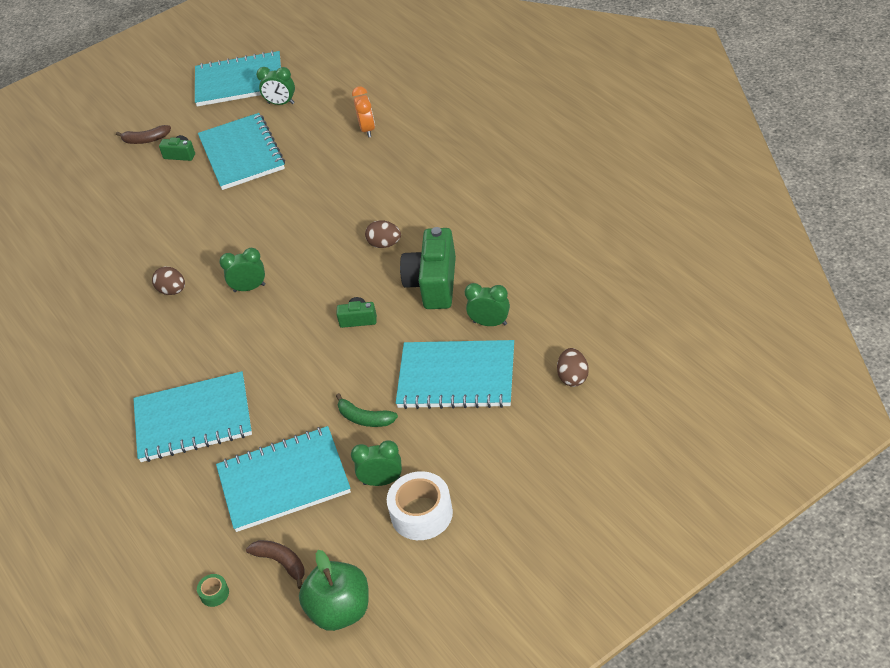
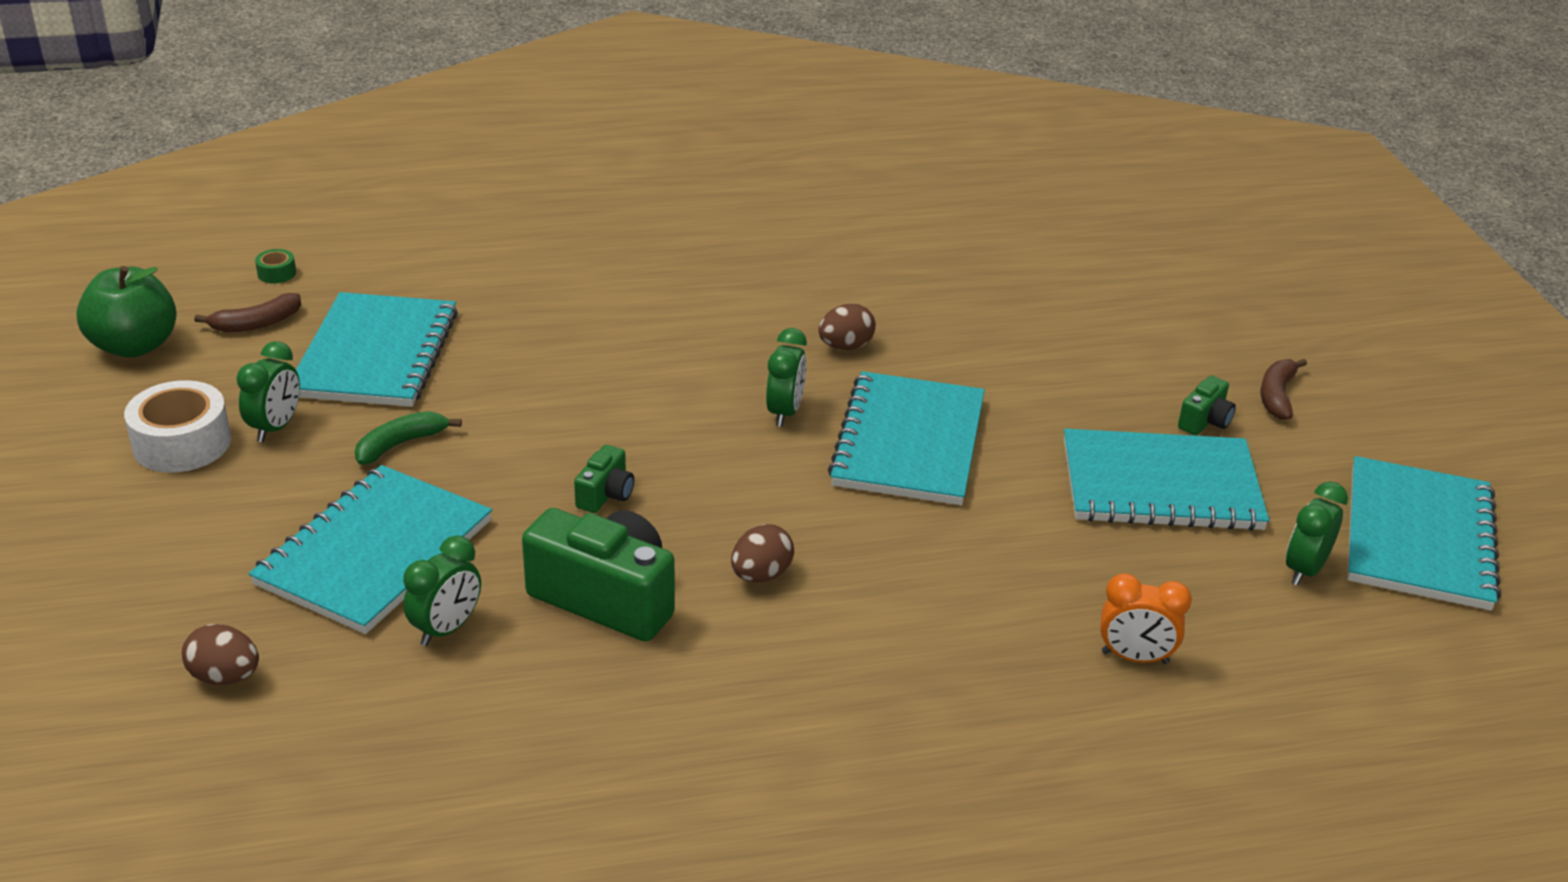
camera: 105 degrees right, 10 degrees down
(193, 419) = (565, 313): turquoise notebook -> turquoise notebook (908, 442)

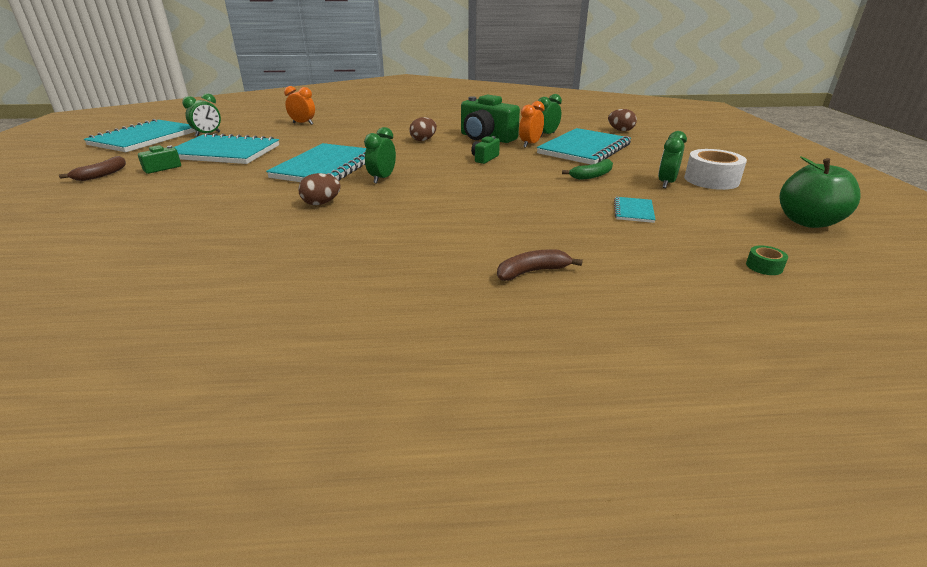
camera: 170 degrees left, 5 degrees down
(256, 324) = (737, 231): brown banana -> brown banana (532, 272)
(376, 354) = (633, 211): turquoise notebook -> turquoise notebook, size x0.43
(499, 568) = (530, 144): none -> orange clock

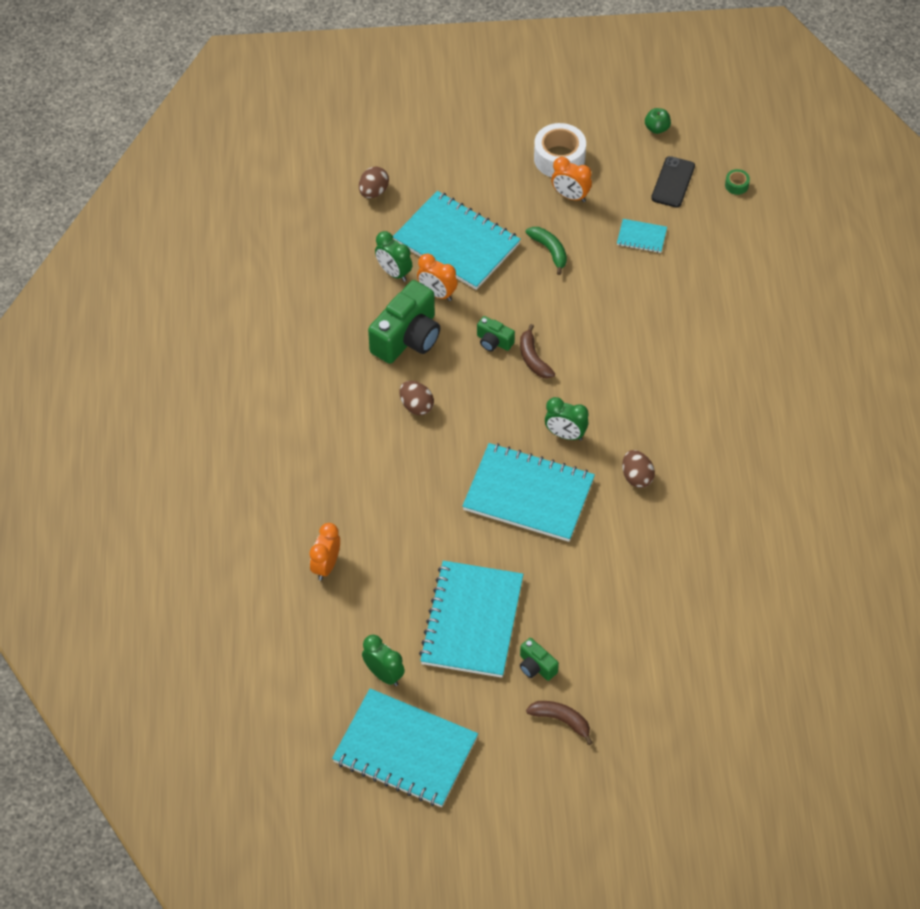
camera: 90 degrees left, 25 degrees up
(532, 272) = (756, 320): brown banana -> brown banana (533, 358)
(666, 183) = (570, 196): green clock -> orange clock
(730, 228) = (673, 182): none -> black phone
(807, 222) = (657, 128): green apple -> green apple, size x0.49

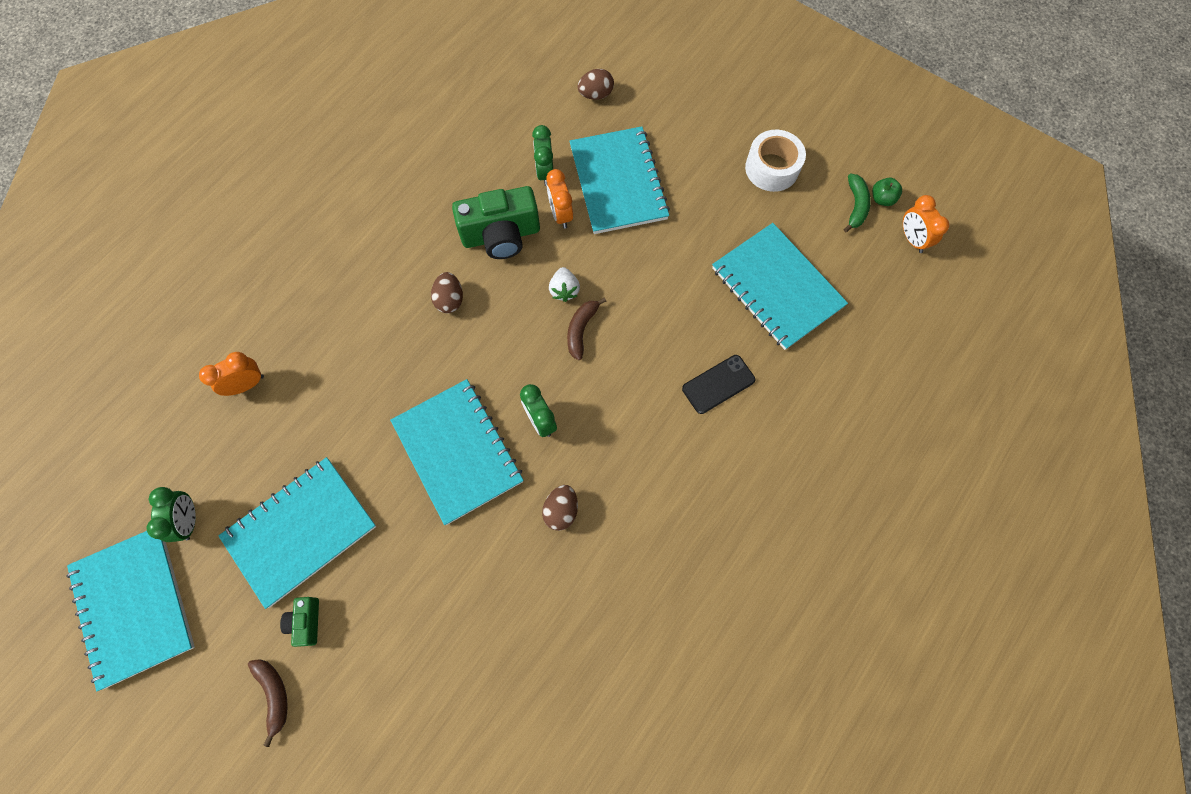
camera: 40 degrees right, 15 degrees up
(494, 341) = (564, 290): green camera -> white strawberry
(549, 251) = (686, 243): green banana -> green banana (855, 206)
(570, 196) = (750, 208): orange clock -> orange clock (912, 239)
(641, 237) = (777, 288): turquoise notebook -> turquoise notebook, size x2.30
(673, 182) = (851, 257): black phone -> black phone (718, 384)
(736, 185) = (907, 300): green tape -> none

